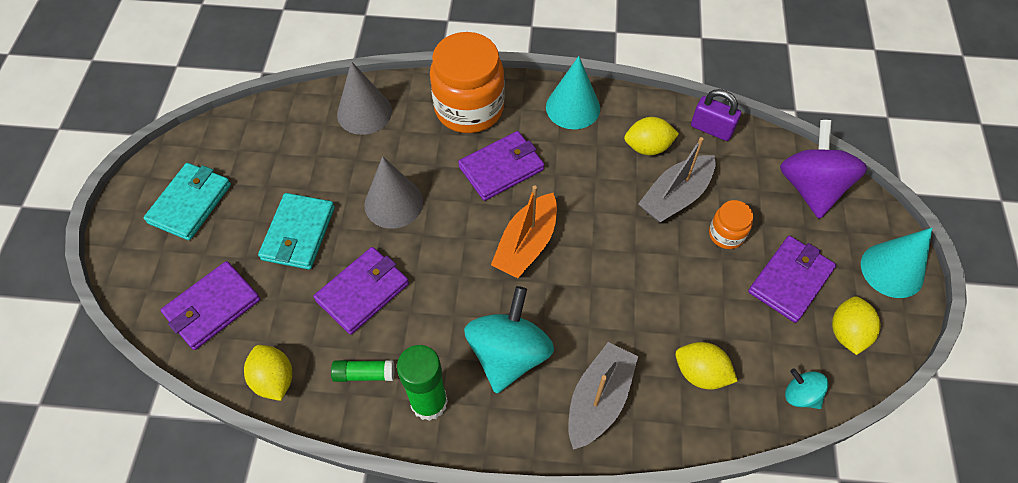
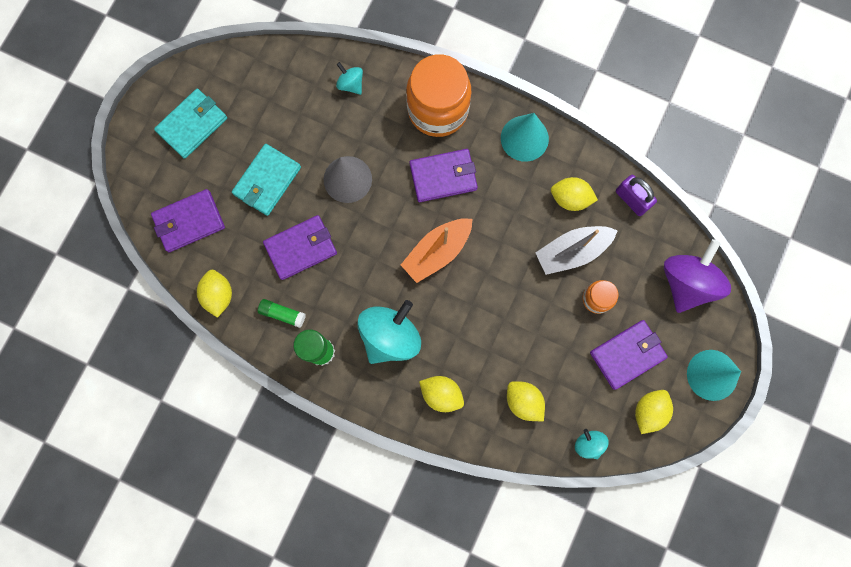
camera: 20 degrees right, 20 degrees up
(364, 112) = (351, 84): grey cone -> turquoise spinning top
(599, 400) = (441, 394): grey boat -> yellow lemon

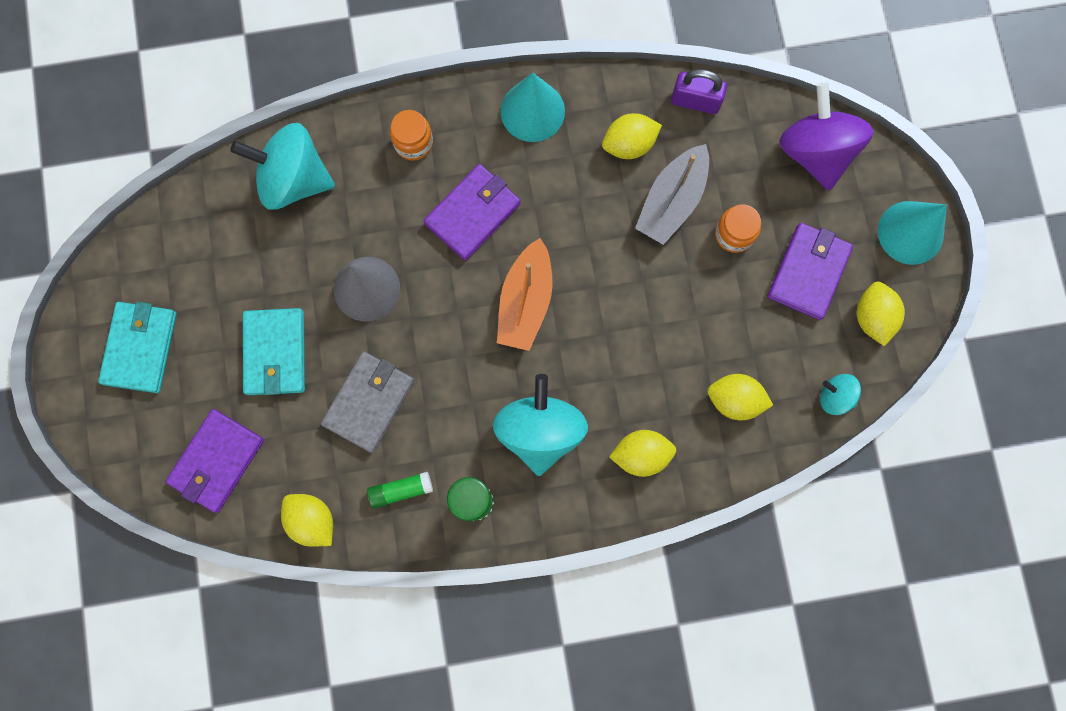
camera: 35 degrees left, 0 degrees up
(301, 248) = (369, 402): purple wallet -> grey wallet
(351, 84) = (293, 179): turquoise spinning top -> turquoise spinning top, size x2.05
(438, 109) = (413, 143): orange jar -> orange jar, size x0.48

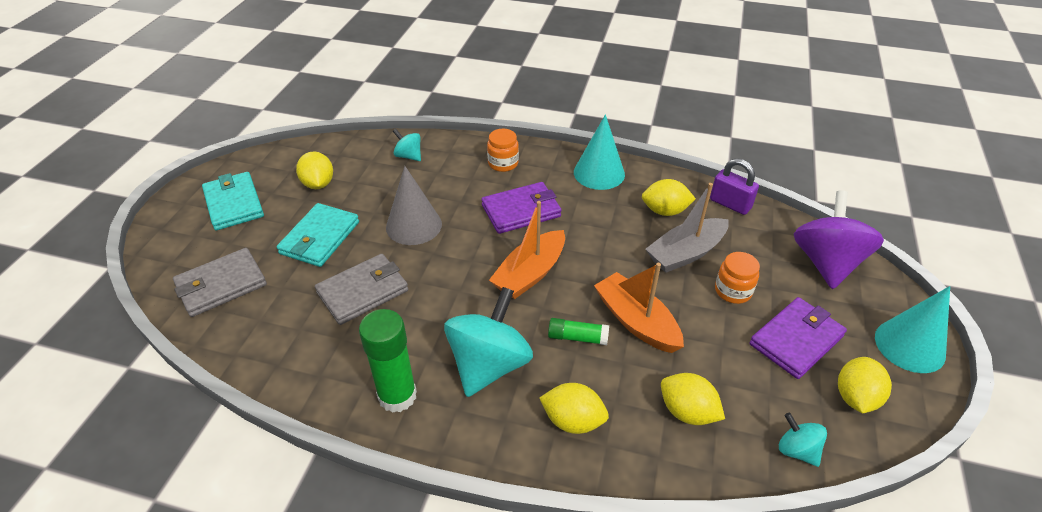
camera: 25 degrees right, 35 degrees down
(140, 348) = (234, 204): turquoise wallet -> turquoise wallet turned 60 degrees counterclockwise
(217, 461) = (221, 285): purple wallet -> grey wallet
(293, 179) = (408, 156): turquoise spinning top -> turquoise spinning top, size x0.49
(312, 520) = (254, 353): yellow lemon -> yellow lemon (318, 184)
(401, 490) = (341, 361): green glue stick -> green glue stick (577, 337)
(655, 317) = (636, 321): none -> orange boat

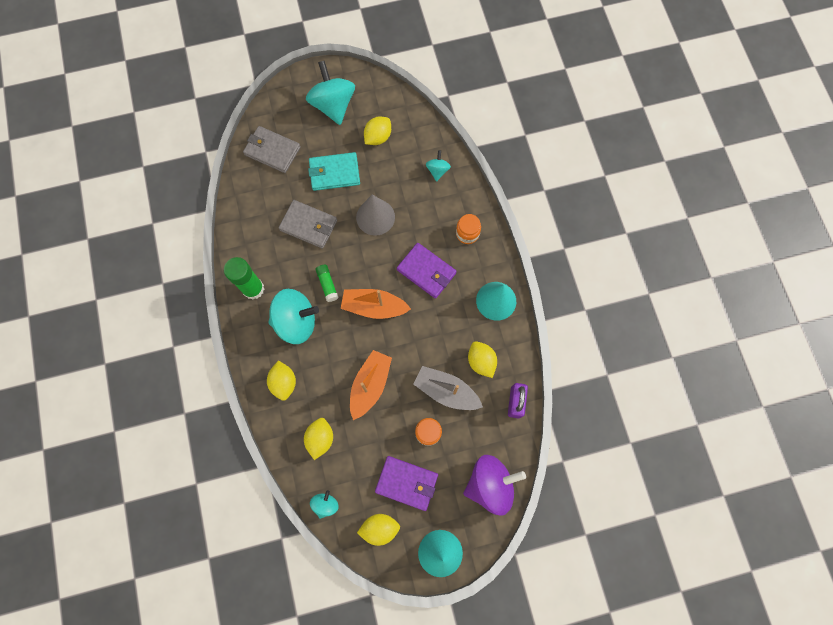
camera: 60 degrees right, 30 degrees up
(234, 204) = (333, 105): turquoise wallet -> turquoise spinning top
(577, 337) = (340, 358): green glue stick -> green glue stick (327, 284)

